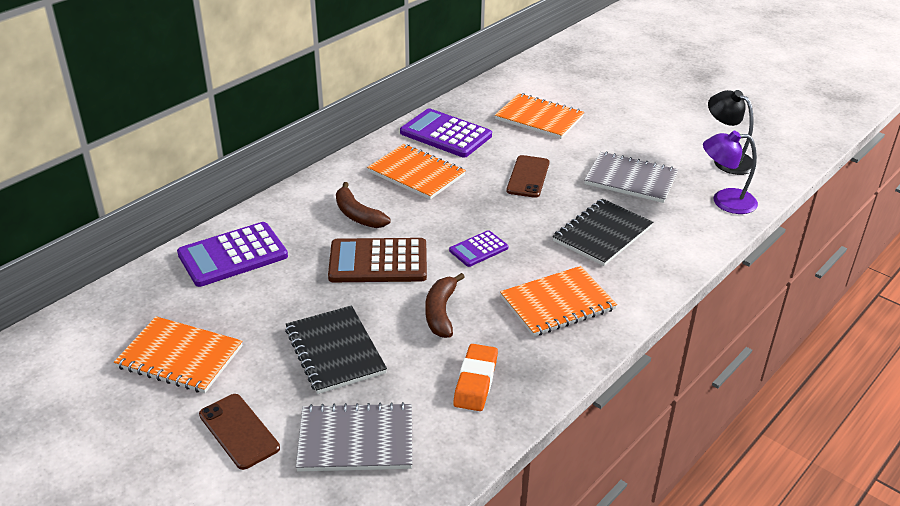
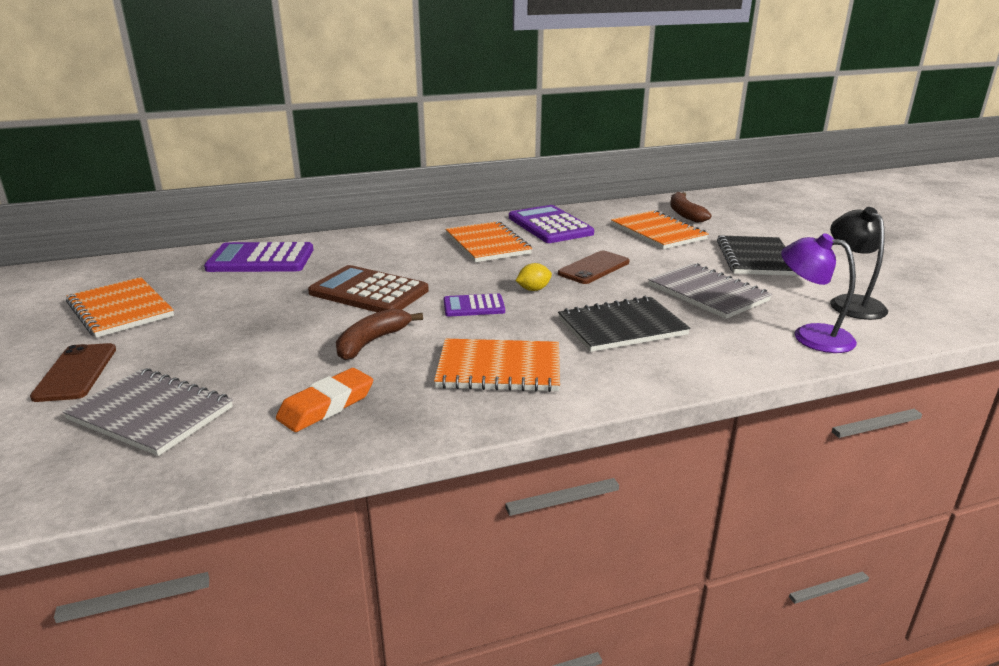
camera: 30 degrees right, 10 degrees down
(335, 351) = (239, 342): black notebook -> black notebook (756, 258)
(358, 215) = (397, 258): brown banana -> brown banana (685, 214)
(505, 216) = (533, 289): none -> yellow lemon

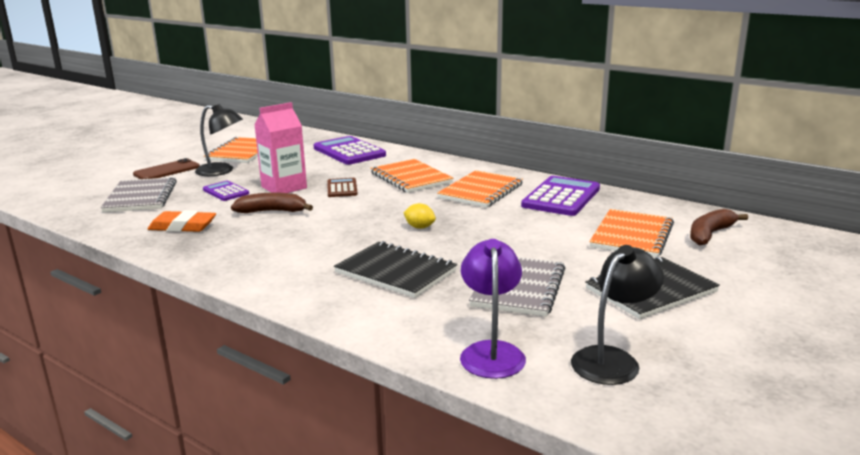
camera: 55 degrees right, 5 degrees down
(166, 338) = (221, 171): none -> black lamp
(306, 318) = (284, 187): none -> pink carton
(368, 292) = (342, 188): brown calculator -> brown calculator, size x0.55
(474, 306) = (362, 219): purple calculator -> purple calculator (225, 192)
(499, 368) = (277, 253): orange notebook -> orange notebook (411, 178)
(594, 268) = (497, 234): brown phone -> none

